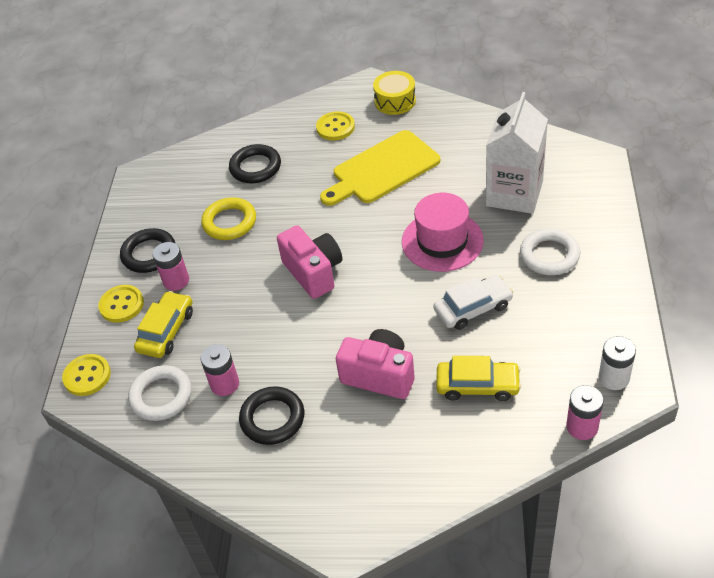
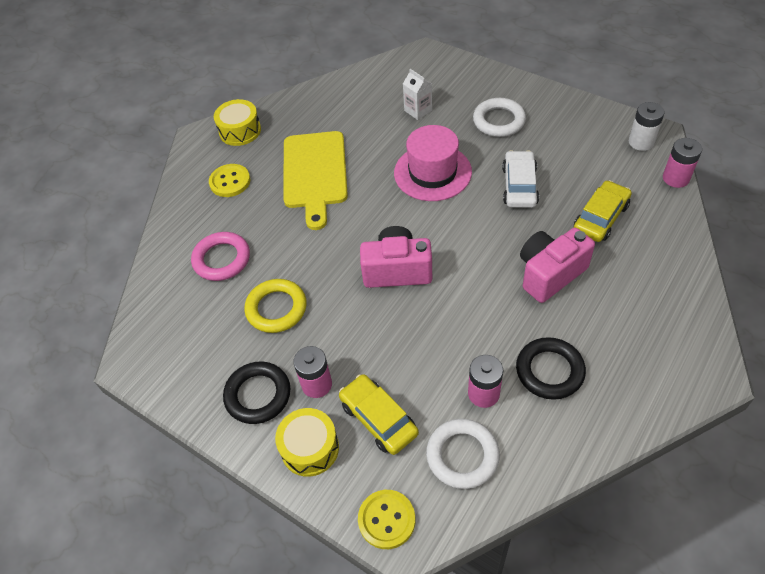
camera: 60 degrees left, 5 degrees up
(121, 305) = (310, 448): yellow button -> yellow drum
(255, 167) = (222, 259): black ring -> pink ring
(514, 193) = (418, 110): white carton -> white carton, size x0.46

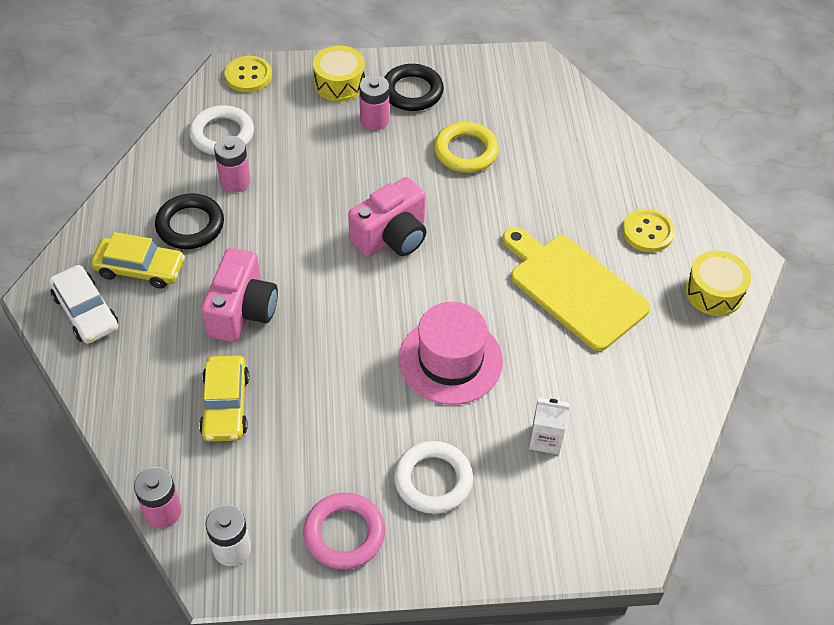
camera: 135 degrees right, 0 degrees up
(222, 259) = (560, 162): pink ring -> pink ring (344, 534)
(378, 419) = (305, 124): yellow car -> yellow car (140, 269)
(519, 186) = (341, 397): white car -> white car (86, 311)

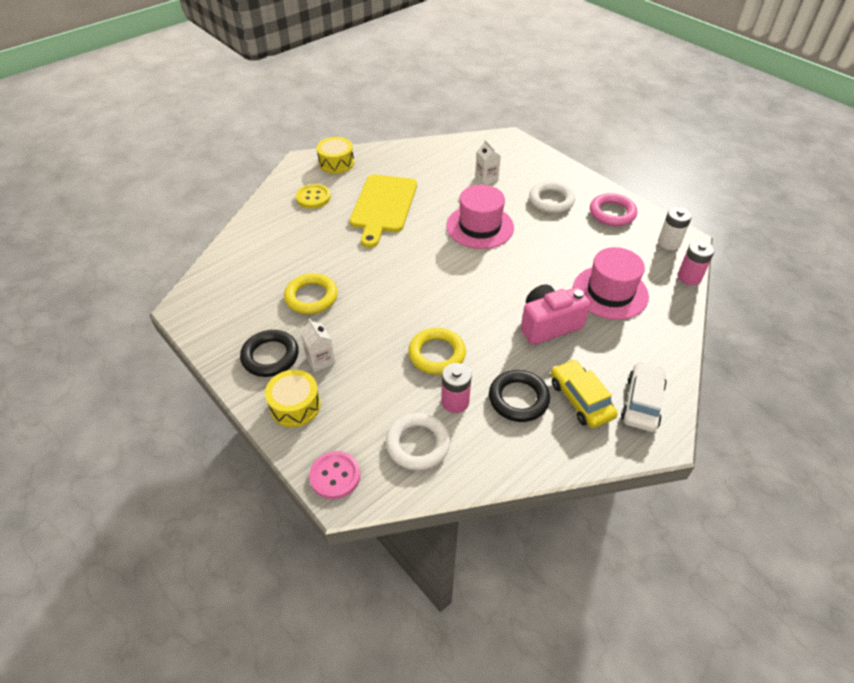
camera: 125 degrees left, 5 degrees down
(225, 405) = (610, 292): yellow car -> pink hat
(248, 76) = (335, 476): yellow button -> pink button
(299, 201) = (437, 354): none -> yellow ring
(374, 120) = (320, 360): pink battery -> white carton
(392, 237) = (420, 292): pink camera -> none

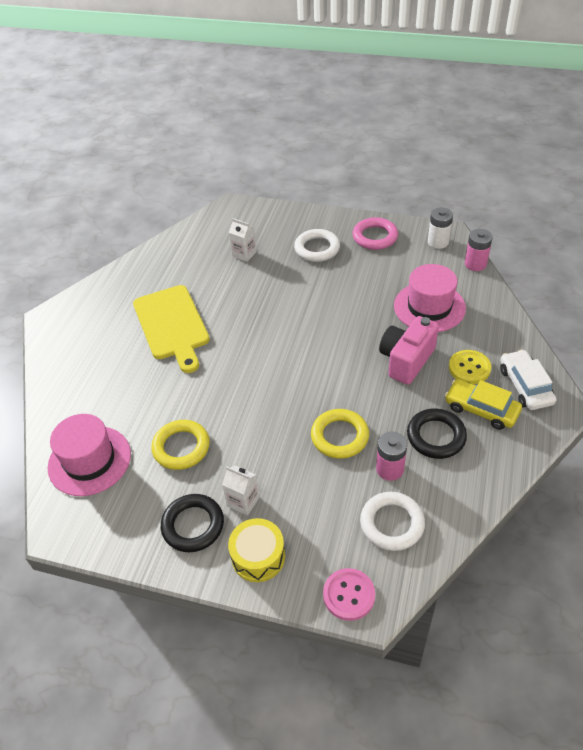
camera: 30 degrees left, 0 degrees up
(313, 197) = (94, 349): yellow button -> yellow button (469, 368)
(336, 163) = (87, 304): yellow drum -> none
(480, 227) = (277, 302): pink hat -> pink hat (89, 460)

